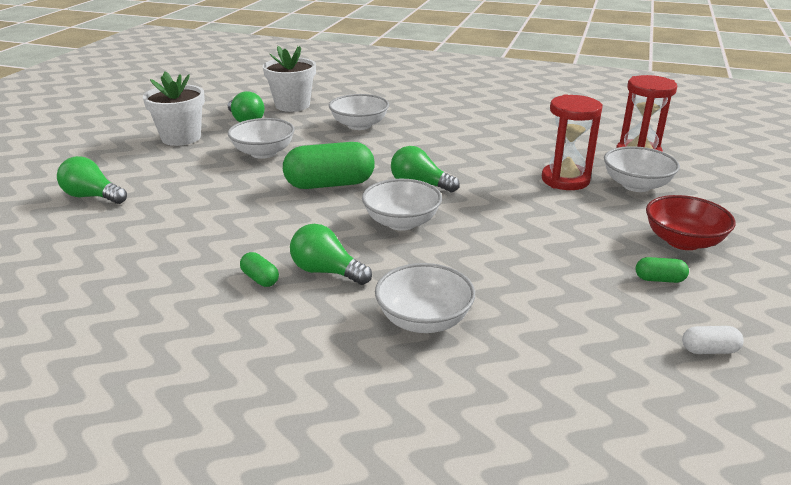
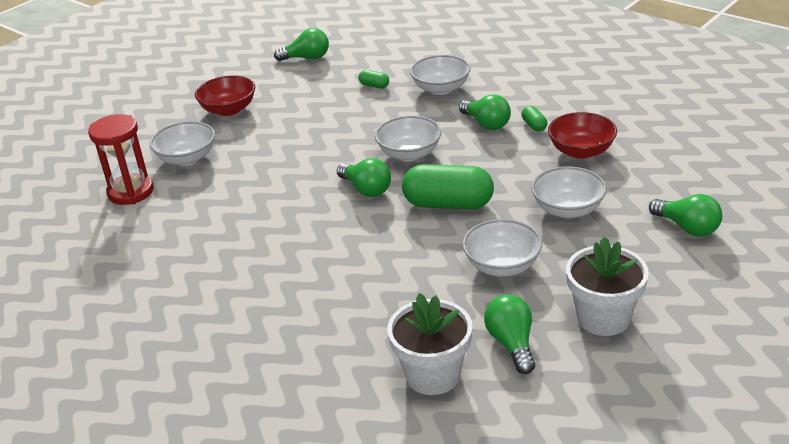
camera: 155 degrees left, 5 degrees up
(194, 254) = (581, 151): none -> red bowl
(359, 125) = (365, 300): white bowl -> white bowl (567, 209)
(565, 180) = (235, 174): red hourglass -> none
(659, 279) = (280, 90): green capsule -> green capsule (374, 86)
(709, 350) = (307, 58): white capsule -> green light bulb

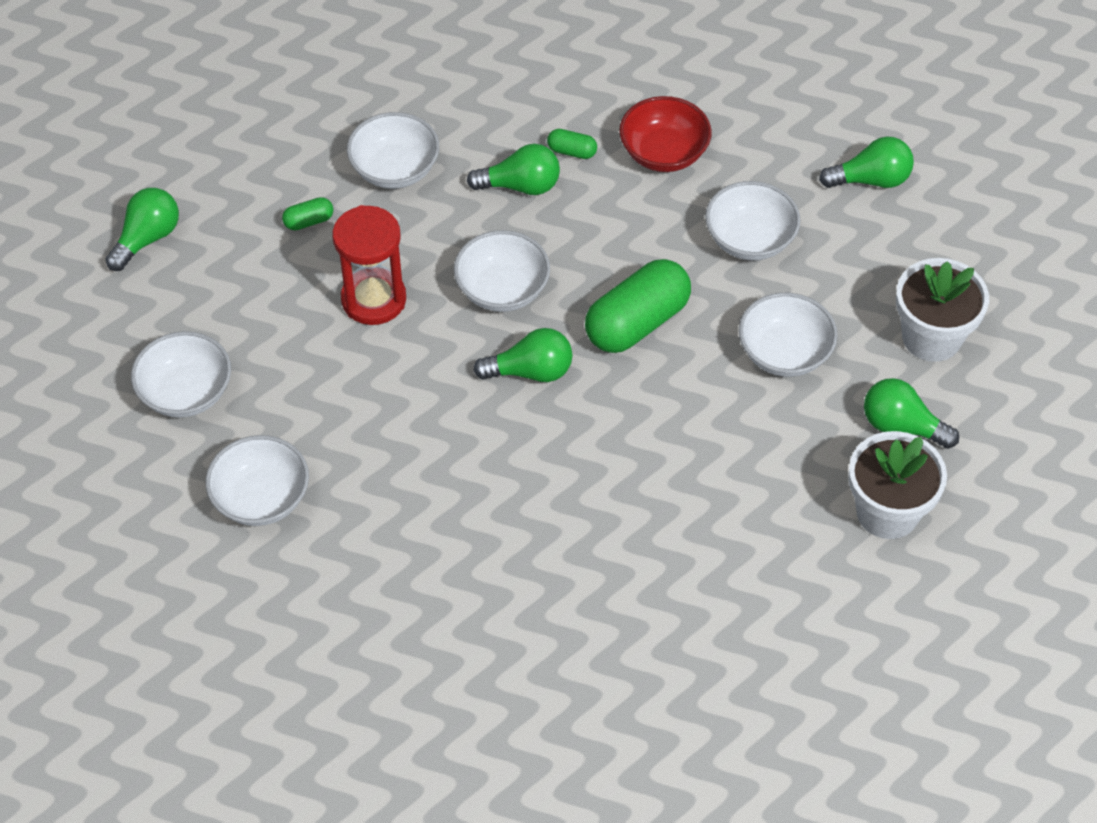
camera: 55 degrees left, 20 degrees up
(131, 192) = (276, 594): red hourglass -> red hourglass (374, 299)
(228, 109) = (186, 392): red bowl -> white bowl

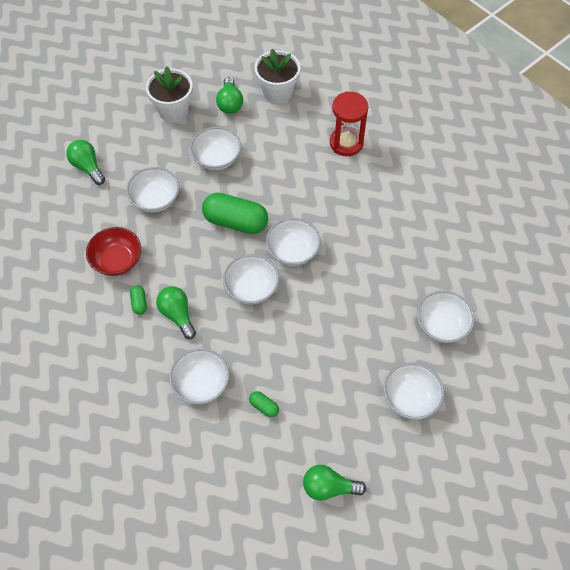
camera: 120 degrees left, 5 degrees up
(374, 299) = (295, 343): red hourglass -> red hourglass (346, 143)
(530, 371) = (293, 251): green light bulb -> white bowl

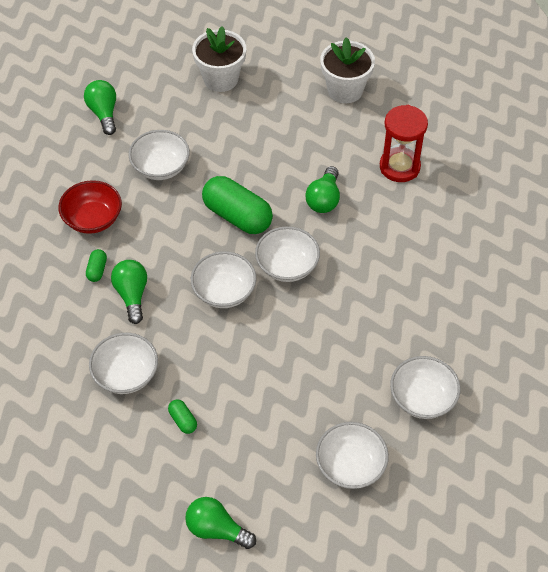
camera: 20 degrees right, 5 degrees down
(216, 158) = (246, 143): white bowl -> none
(230, 103) = (286, 88): green light bulb -> green light bulb (324, 199)

